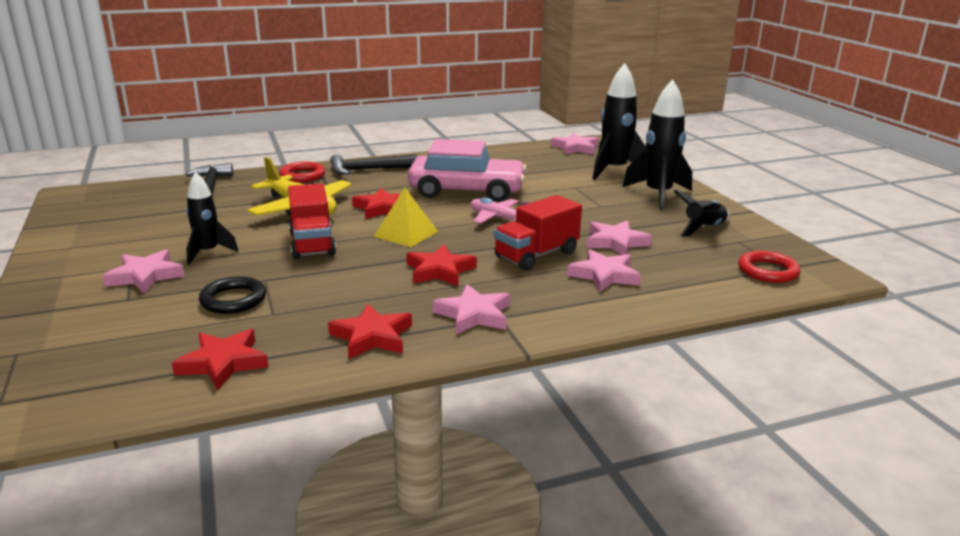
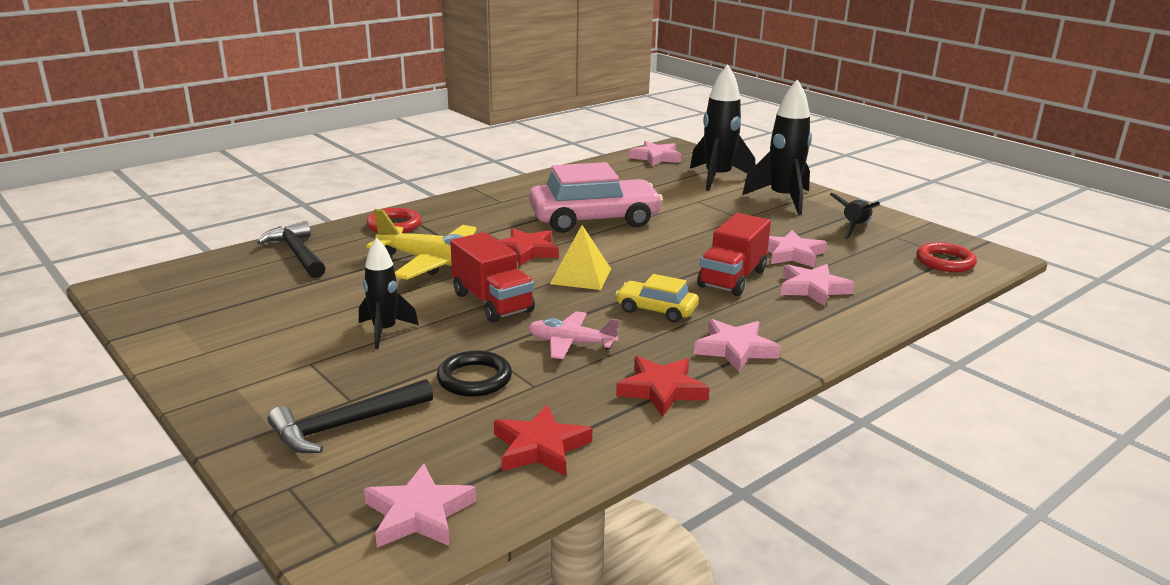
camera: 20 degrees left, 0 degrees up
(145, 276) = (341, 370): pink star -> pink star (418, 514)
(368, 170) = (462, 209): black hammer -> black hammer (346, 425)
(440, 270) = (656, 310): red star -> yellow car
(497, 218) = (655, 245): pink plane -> pink plane (571, 343)

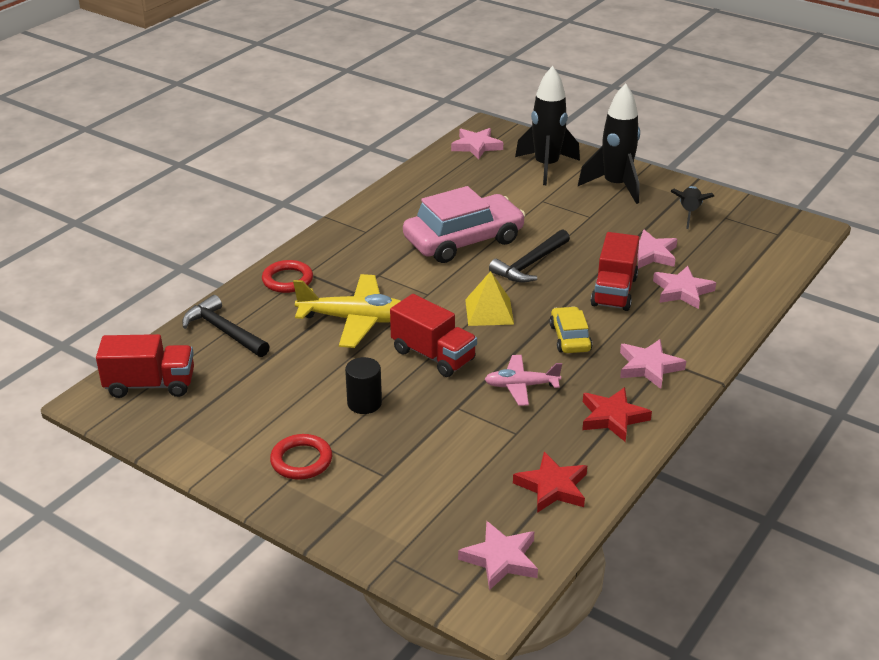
camera: 15 degrees left, 10 degrees up
(186, 283) = (150, 385): none -> red truck
(346, 425) = (398, 499): black hammer -> black hammer (530, 264)
(385, 331) = (364, 403): black rocket -> black cylinder
(474, 379) = (467, 436): black ring -> none
(526, 251) = (426, 291): red star -> none
(656, 310) = (570, 338): yellow car -> yellow car turned 75 degrees clockwise
(945, 262) = (773, 241): red ring -> red ring (301, 460)

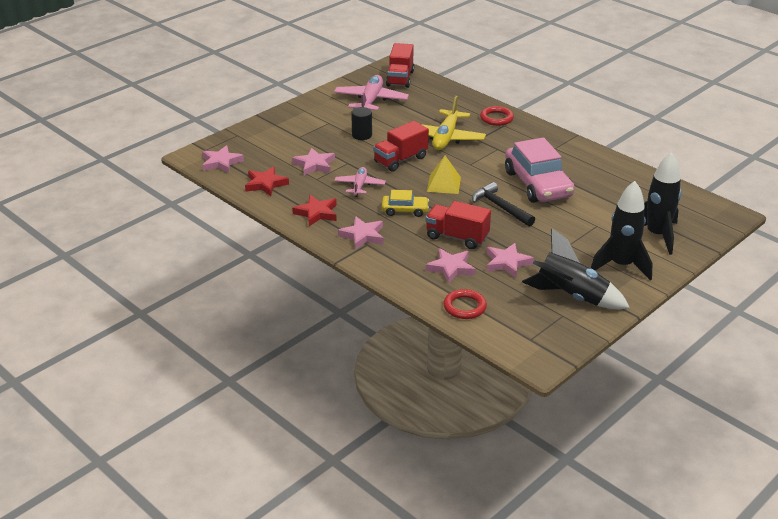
camera: 100 degrees right, 0 degrees up
(224, 331) = (445, 98): black hammer -> none
(240, 408) = (371, 101): none -> pink plane
(301, 460) = (321, 115): red ring -> red ring (464, 307)
(476, 146) = (693, 206): pink star -> pink star (314, 165)
(689, 213) = (571, 296): black rocket -> black rocket, size x1.64

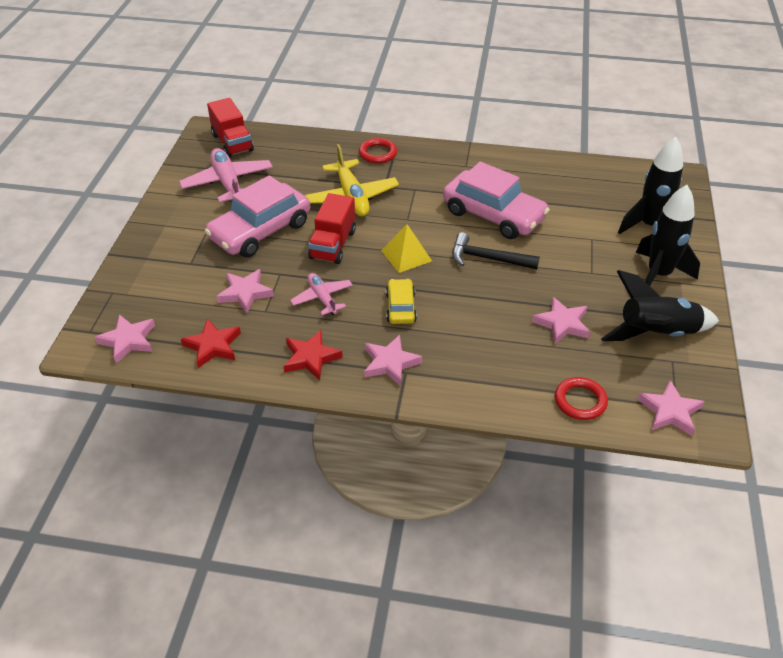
camera: 35 degrees left, 10 degrees up
(362, 135) = (260, 231): black cylinder -> pink car
(405, 210) = (400, 307): yellow car -> yellow car turned 60 degrees counterclockwise
(451, 268) = (518, 358): pink star -> pink star (670, 411)
(457, 237) = (485, 316): red truck -> none

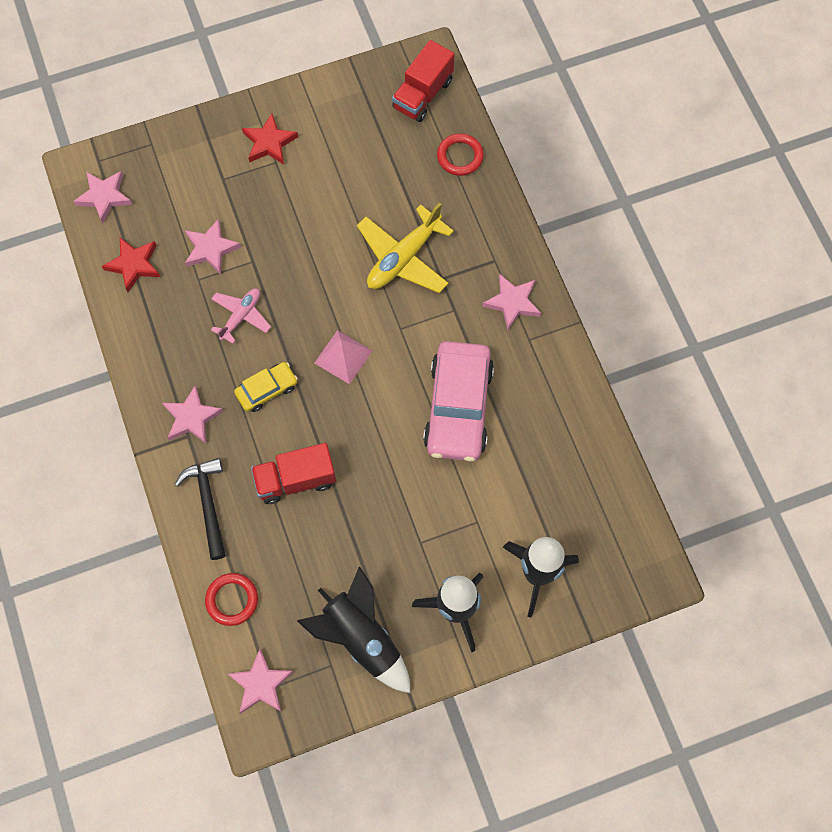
camera: 60 degrees right, 25 degrees up
(228, 183) = (355, 134): pink plane -> none
(260, 231) = (301, 208): pink car -> none
(311, 357) = (163, 350): red star -> red star (269, 142)
(333, 245) = (320, 283): red truck -> red truck (296, 480)
(378, 153) = (494, 241): red ring -> red ring (460, 156)
(406, 255) = (343, 356): yellow pyramid -> pink pyramid
(488, 258) = (383, 434): black hammer -> black hammer (208, 504)
(562, 324) = (326, 544): pink star -> pink star (512, 303)

